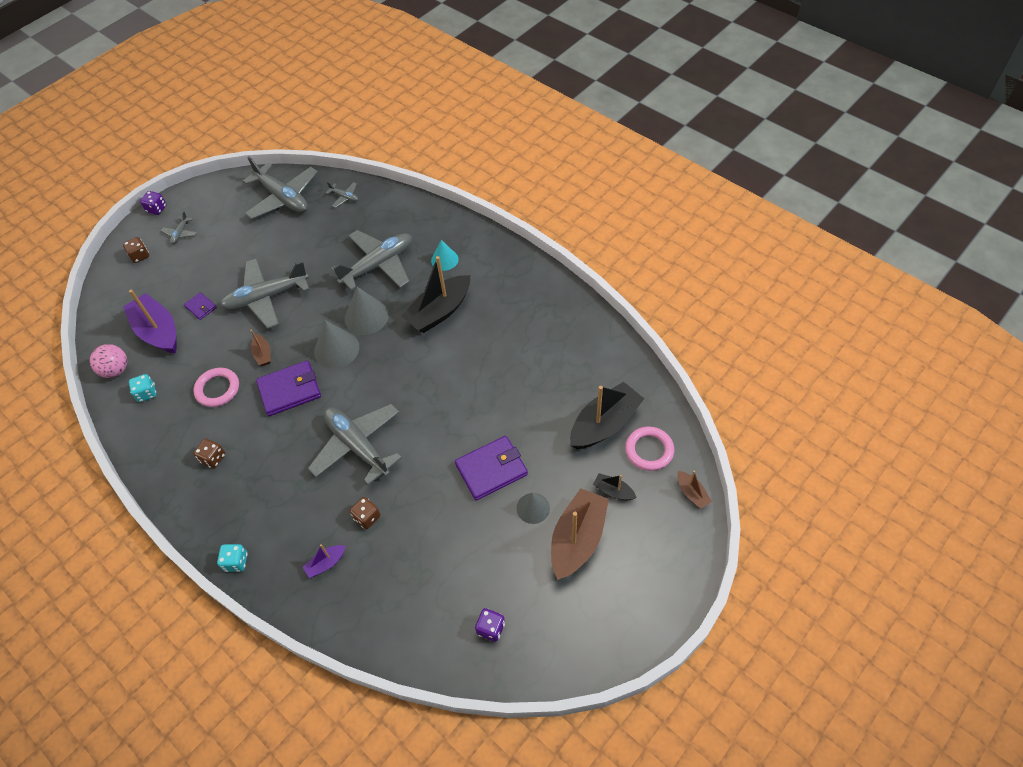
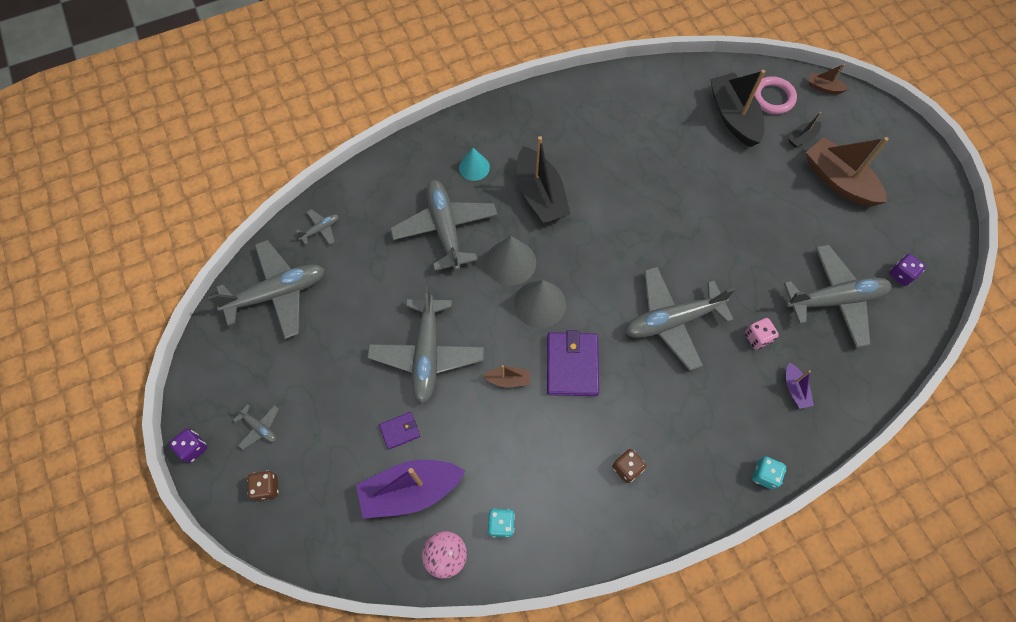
camera: 70 degrees left, 10 degrees up
(218, 389) = (534, 441): pink ring -> none
(367, 517) = (757, 337): brown dice -> pink dice
(434, 573) = (834, 299): none -> grey plane
(491, 469) = (745, 218): purple wallet -> none
(533, 508) = (797, 201): grey cone -> none
(692, 493) = (824, 88): brown boat -> brown boat turned 150 degrees counterclockwise

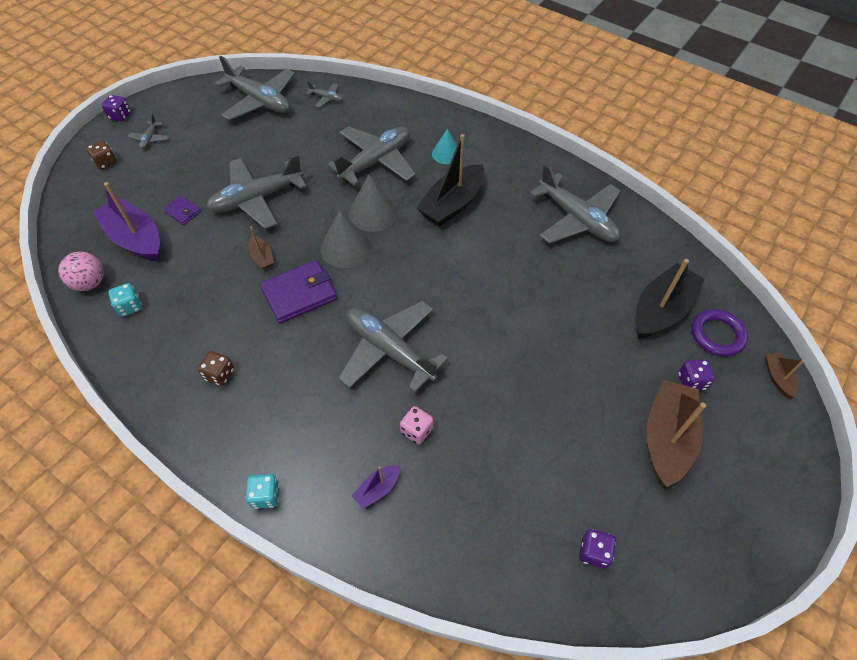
camera: 60 degrees right, 10 degrees down
(772, 98) = (717, 335): pink ring -> purple ring
(802, 138) = (691, 381): black boat -> purple dice
(834, 299) = (510, 490): grey plane -> grey plane (577, 219)

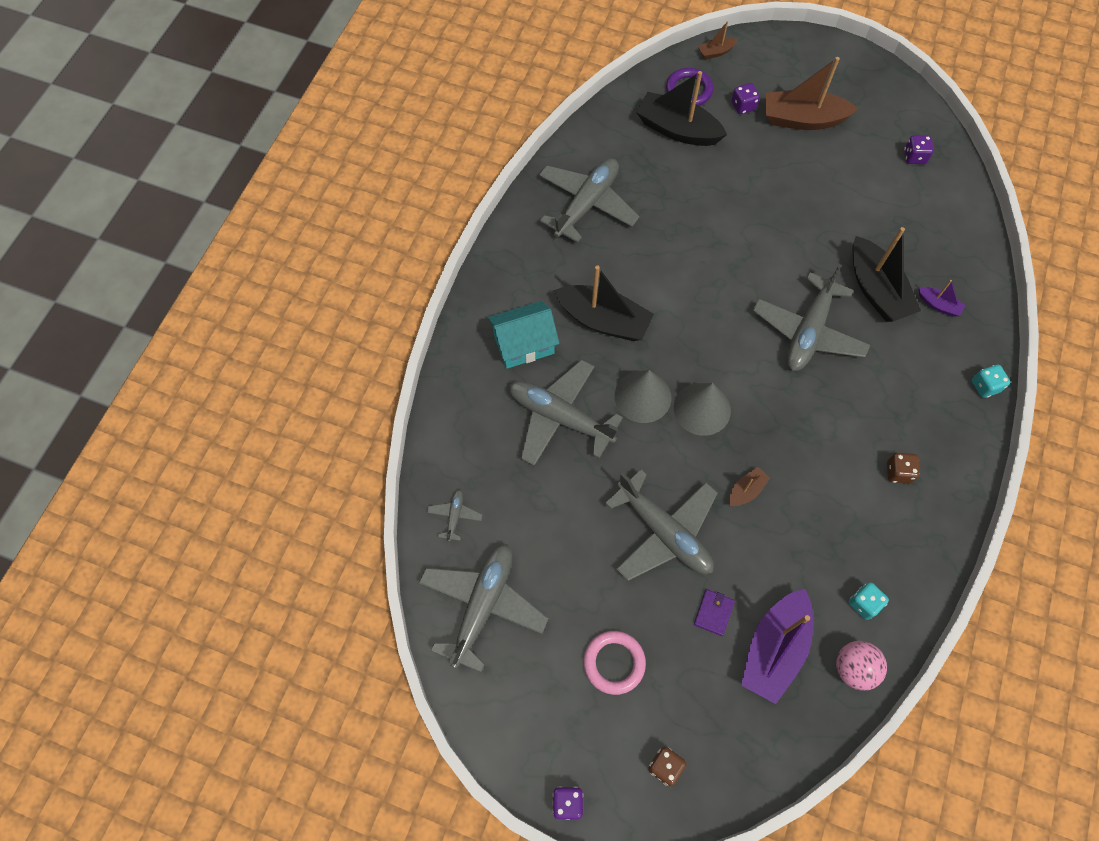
camera: 105 degrees left, 10 degrees up
(150, 139) = (601, 727): grey plane -> none
(184, 153) = (614, 663): none -> pink ring
(299, 294) = (778, 434): purple wallet -> none
(416, 430) = (876, 290): pink dice -> black boat
(446, 154) = (524, 344): turquoise cone -> turquoise house

